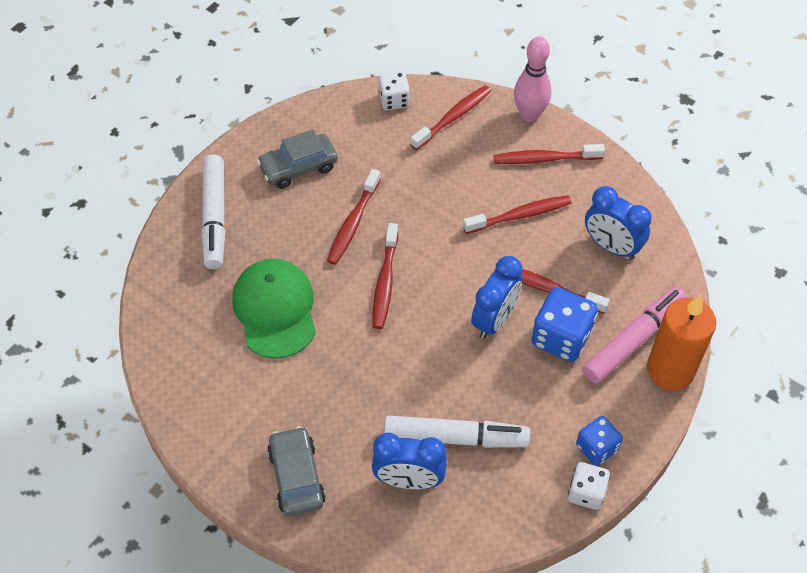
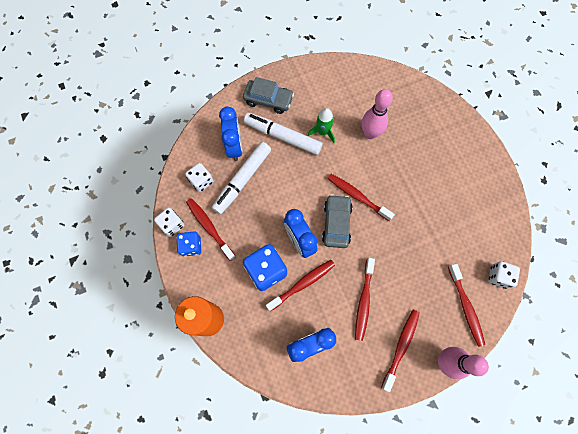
camera: 120 degrees right, 15 degrees up
(215, 217) = (449, 131): white marker -> white marker (282, 137)
(275, 310) = (370, 133): green cap -> pink bowling pin
(298, 167) = (466, 191): grey car -> grey car (336, 223)
(309, 371) = (323, 132): none -> green rocket
(353, 223) = (408, 200): red toothbrush -> red toothbrush (209, 227)
(409, 480) = (234, 147): blue clock -> blue clock turned 135 degrees clockwise
(495, 494) = (201, 181): none -> white dice
(633, 340) = (239, 311): pink marker -> none

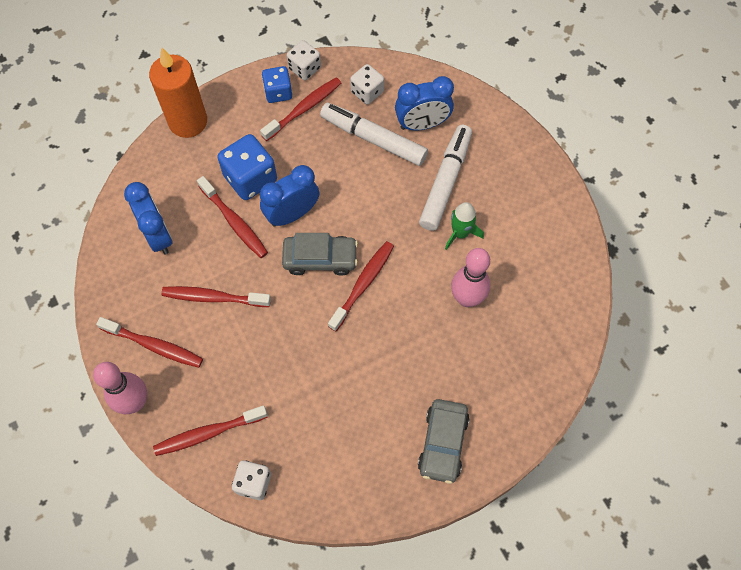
camera: 85 degrees right, 5 degrees down
(268, 100) = (502, 158): grey car -> grey car (443, 443)

